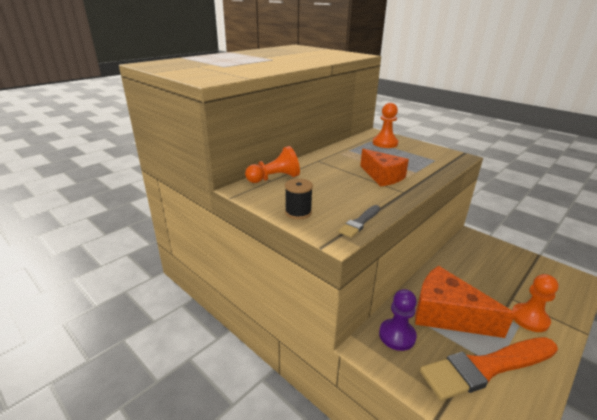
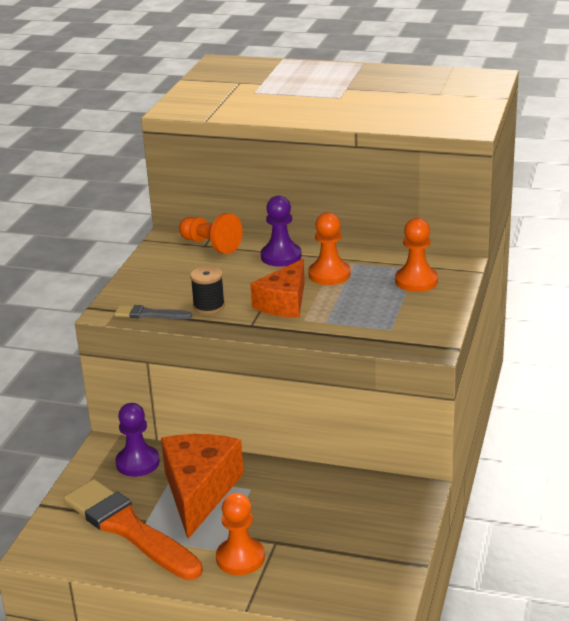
camera: 65 degrees right, 0 degrees up
(298, 212) = (143, 279): black spool -> black spool (209, 306)
(318, 164) = (281, 256): none -> purple pawn
(356, 158) = (329, 274): none -> orange pawn

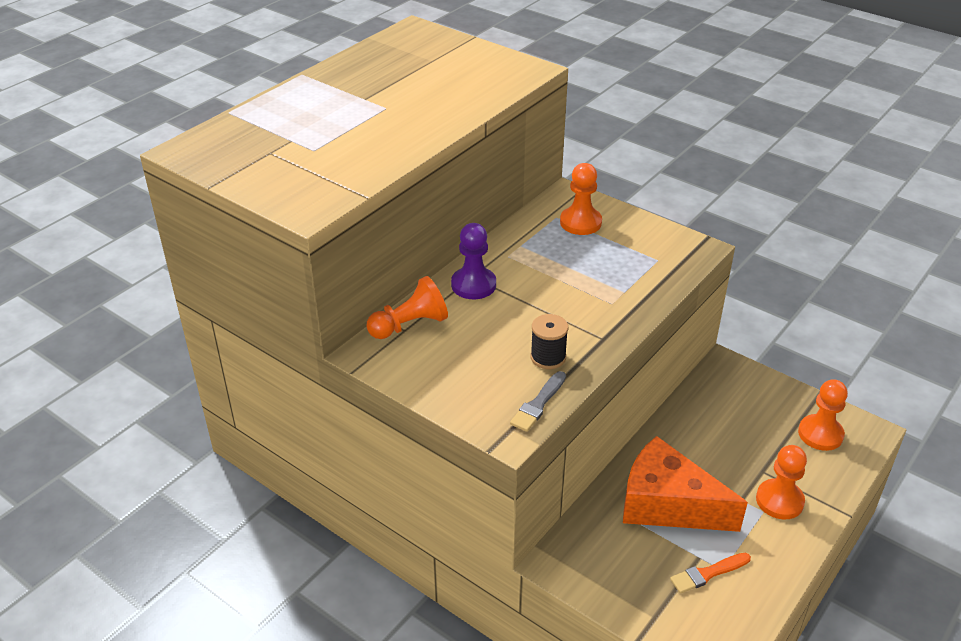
camera: 70 degrees left, 10 degrees up
(128, 529) = (707, 574): orange brush -> orange brush, size x0.45
(137, 463) = (597, 541): purple pawn -> none
(284, 303) = (573, 307): orange cheese -> none
(329, 274) = (534, 266): orange pawn -> orange pawn (820, 434)

